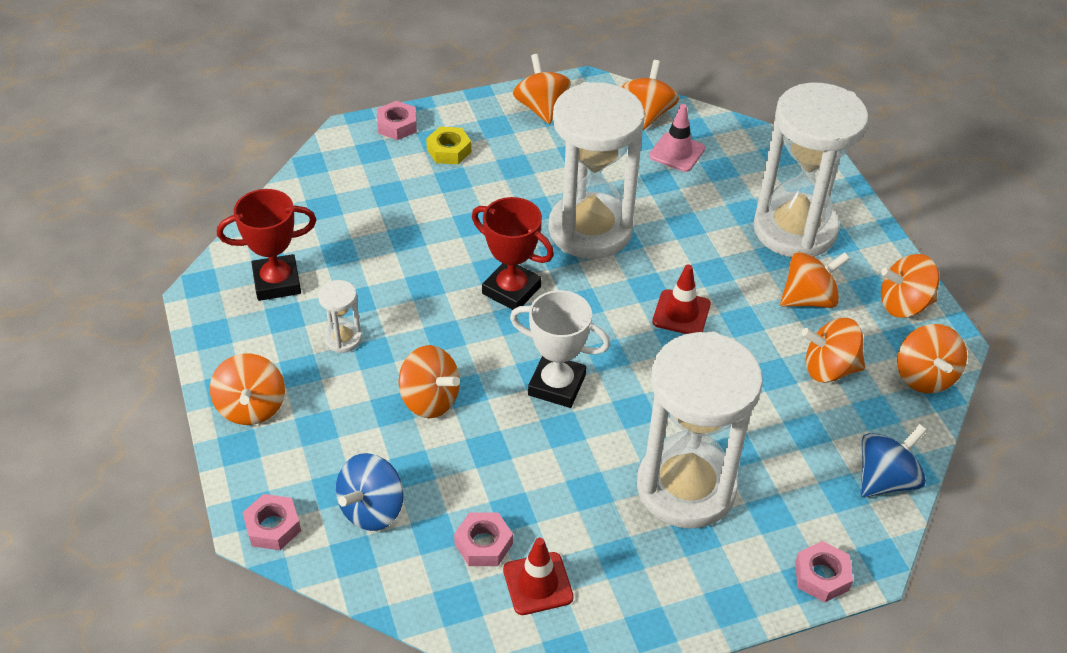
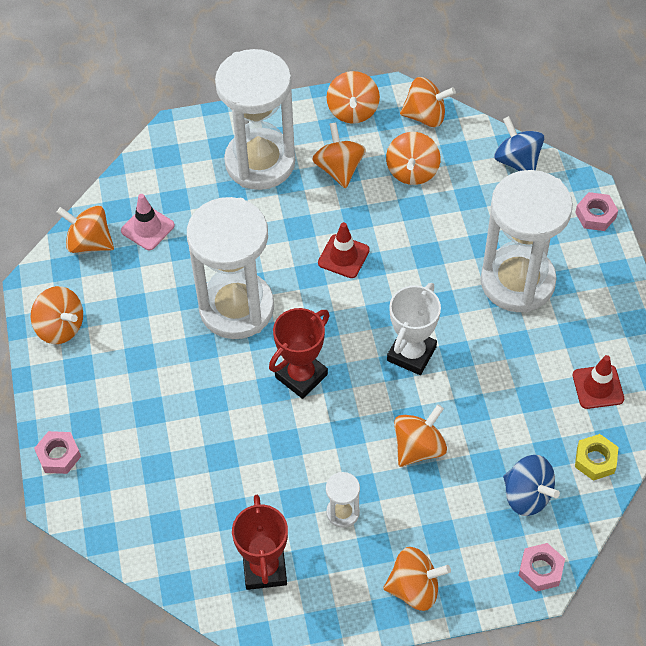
camera: 80 degrees left, 10 degrees up
(449, 151) = (107, 411): yellow nut -> yellow nut (595, 460)
(483, 544) = (562, 419): pink nut -> none
(541, 108) = (60, 327): orange spinning top -> orange spinning top turned 135 degrees counterclockwise

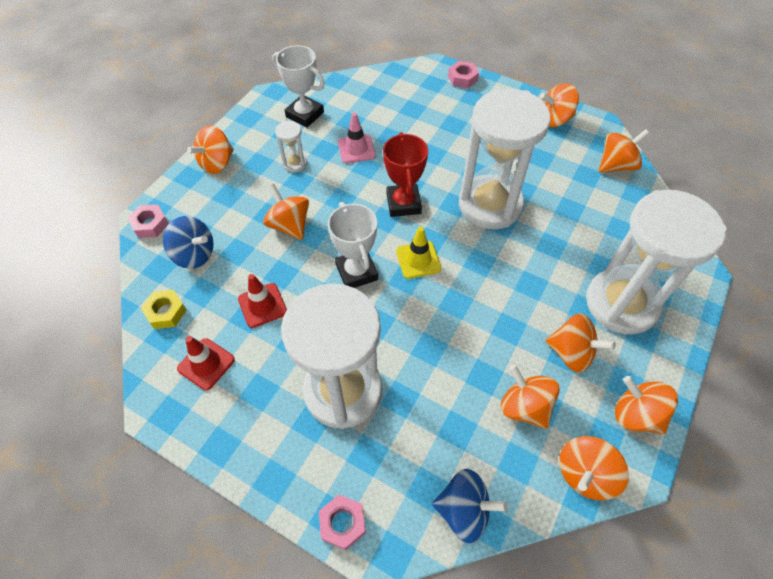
camera: 130 degrees right, 0 degrees up
(147, 228) = (604, 200): pink traffic cone -> pink traffic cone (356, 149)
(264, 568) = (305, 114): red trophy -> white trophy
(343, 256) = (478, 292): red traffic cone -> red traffic cone (262, 305)
(353, 319) = (418, 260): none -> yellow traffic cone
(418, 447) = (289, 225): orange spinning top -> orange spinning top turned 150 degrees clockwise
(527, 495) = (194, 254): blue spinning top -> blue spinning top turned 150 degrees counterclockwise

